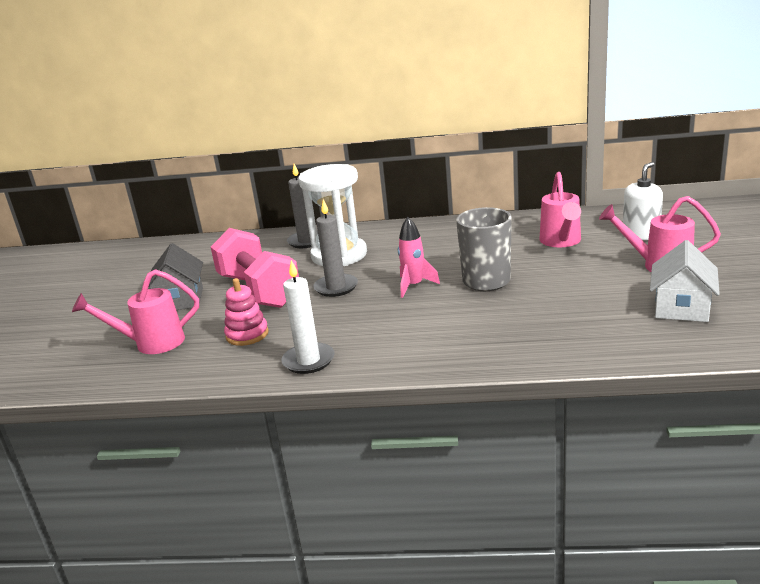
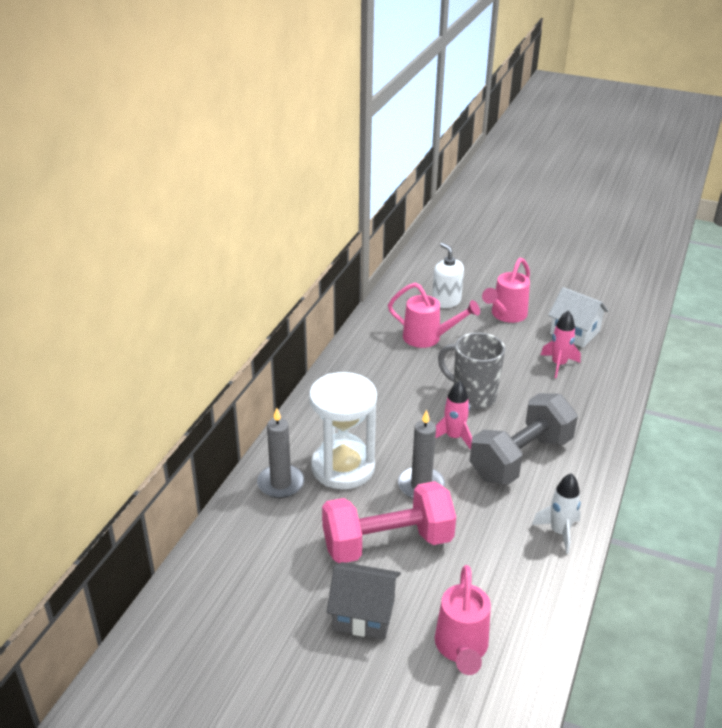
camera: 75 degrees left, 10 degrees up
(247, 334) = (485, 566): pink stacking toy -> none
(308, 361) = (559, 532): white candle -> white rocket
(407, 321) = (520, 458): none -> grey dumbbell
(598, 311) = (558, 364): none -> pink rocket

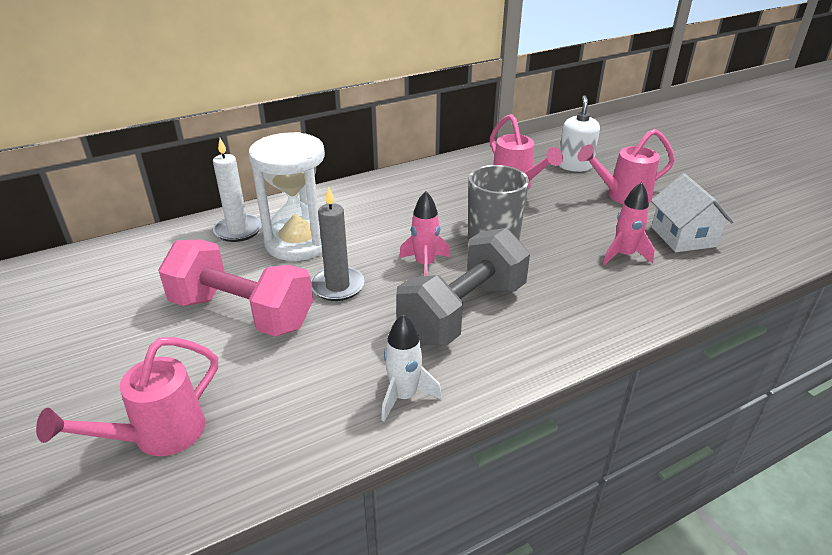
camera: 40 degrees right, 0 degrees up
(280, 483) = (238, 230): grey candle -> white candle
(363, 614) = (138, 354): grey house -> none
(520, 458) = (463, 312): grey dumbbell -> grey dumbbell turned 45 degrees counterclockwise

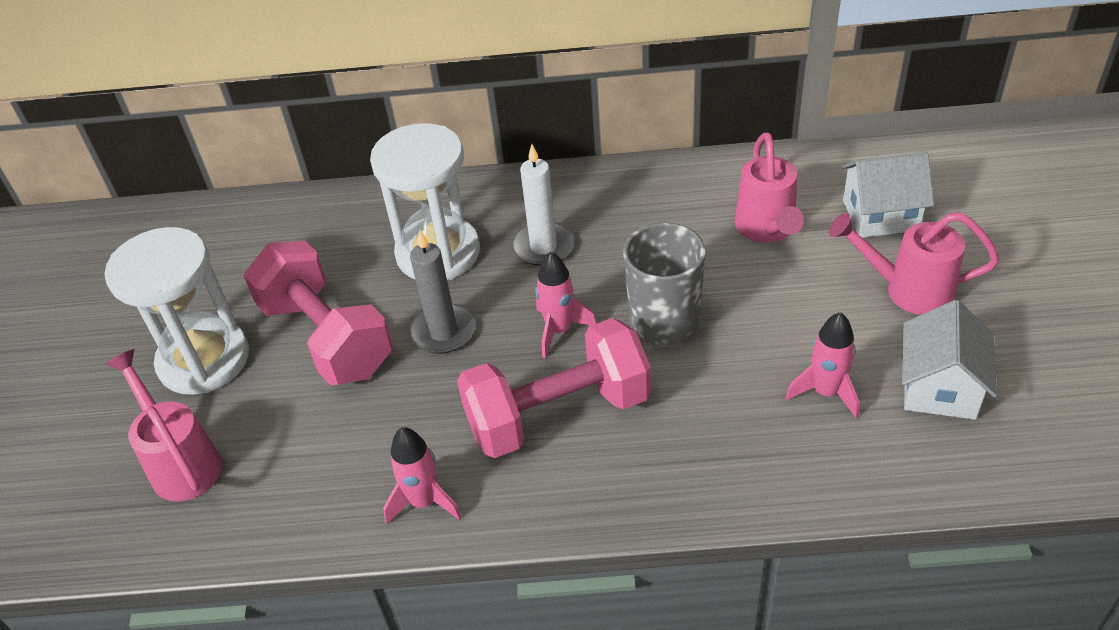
camera: 30 degrees right, 10 degrees up
(134, 356) = (204, 360): none -> white hourglass
(157, 436) = (181, 461): pink watering can -> pink watering can turned 75 degrees clockwise
(238, 230) = (383, 216): white candle -> white candle (543, 247)
(404, 396) = (424, 502): white rocket -> pink rocket
(463, 312) = (558, 414): grey dumbbell -> pink dumbbell
(575, 166) = (880, 215): white soap dispenser -> white house

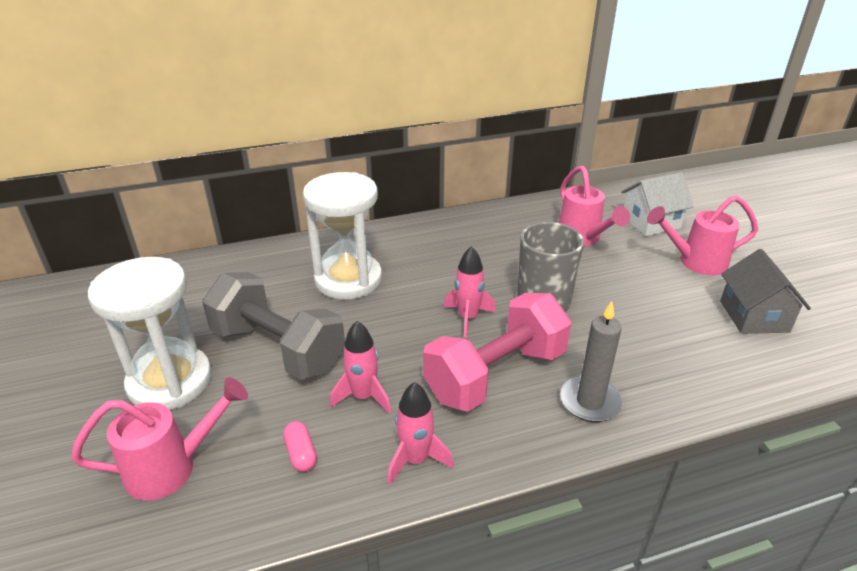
camera: 20 degrees left, 10 degrees down
(181, 461) = (173, 467): pink watering can -> pink watering can turned 120 degrees clockwise
(309, 471) = (301, 454): none -> pink capsule
(327, 338) = (278, 349): pink dumbbell -> grey dumbbell
(443, 332) = (376, 331): grey candle -> grey candle (589, 402)
(543, 247) = (429, 266): white candle -> none
(826, 392) = (682, 330): pink rocket -> pink rocket (363, 397)
(939, 387) = (754, 316): white house -> grey house

